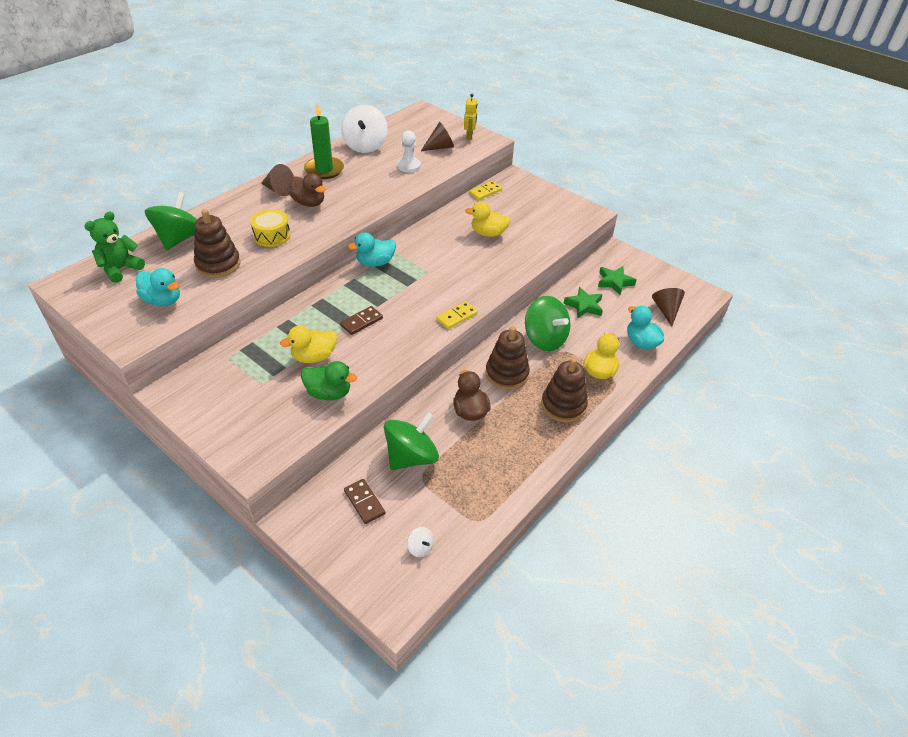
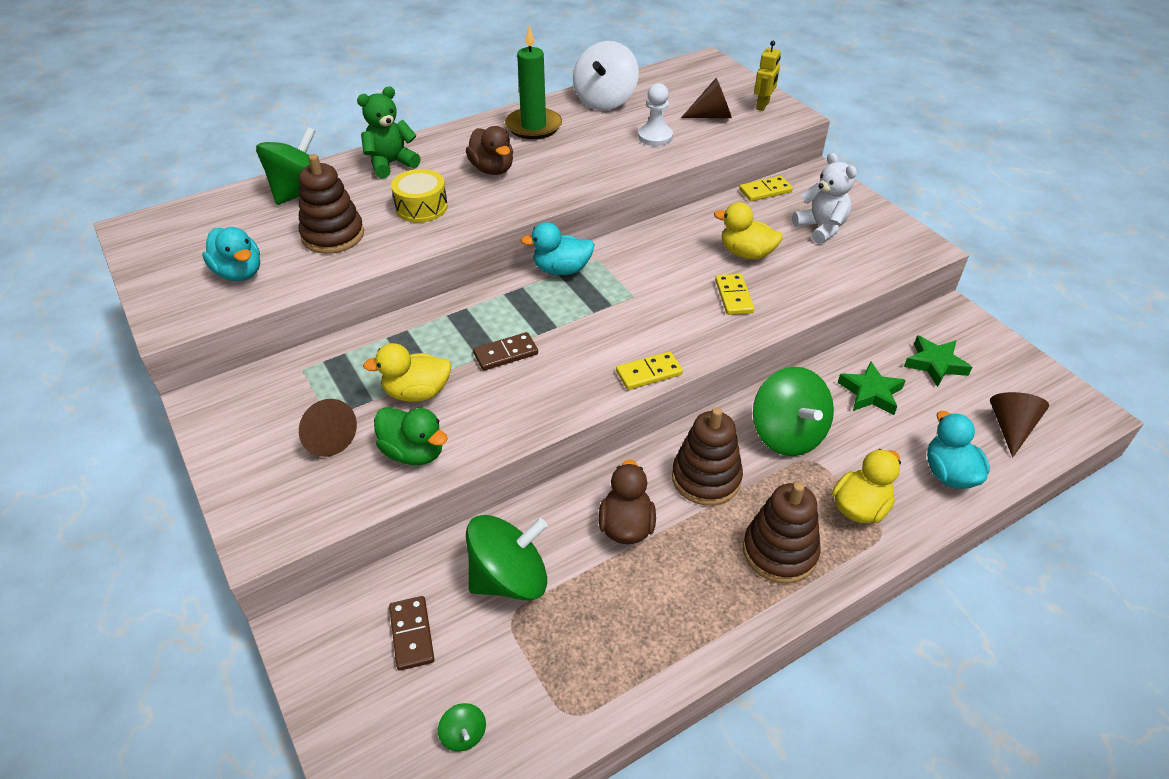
camera: 20 degrees right, 0 degrees up
(120, 269) = (210, 221): green teddy bear -> green teddy bear (391, 164)
(278, 190) = (459, 145): brown cone -> brown cone (327, 437)
(420, 547) = (463, 735): white spinning top -> green spinning top
(490, 261) = (734, 296): none -> yellow domino
(527, 210) = (821, 228): none -> white teddy bear

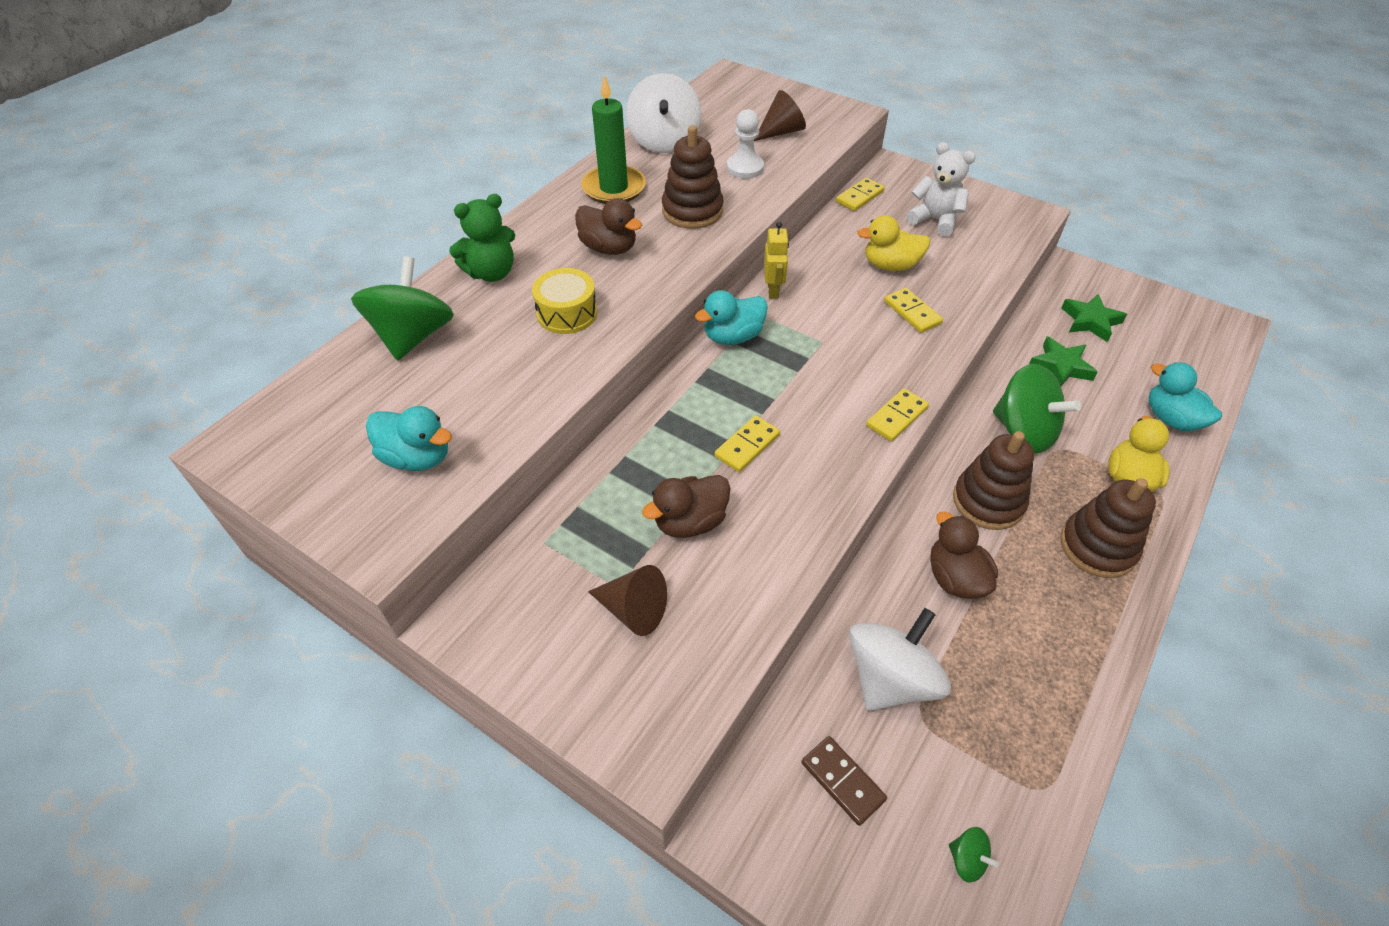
camera: 25 degrees left, 5 degrees up
(333, 235) = (493, 376): brown stacking toy -> brown stacking toy (692, 211)
(391, 164) = (491, 273): green teddy bear -> green teddy bear turned 150 degrees counterclockwise
(414, 452) = (738, 589): green duck -> none
(417, 393) = (690, 522): yellow duck -> brown duck
(506, 354) = (747, 446): brown domino -> yellow domino
(509, 578) = (890, 679): green spinning top -> white spinning top
(763, 105) = (819, 109): yellow robot -> yellow robot (773, 290)
(1010, 428) = (1185, 359): brown cone -> none

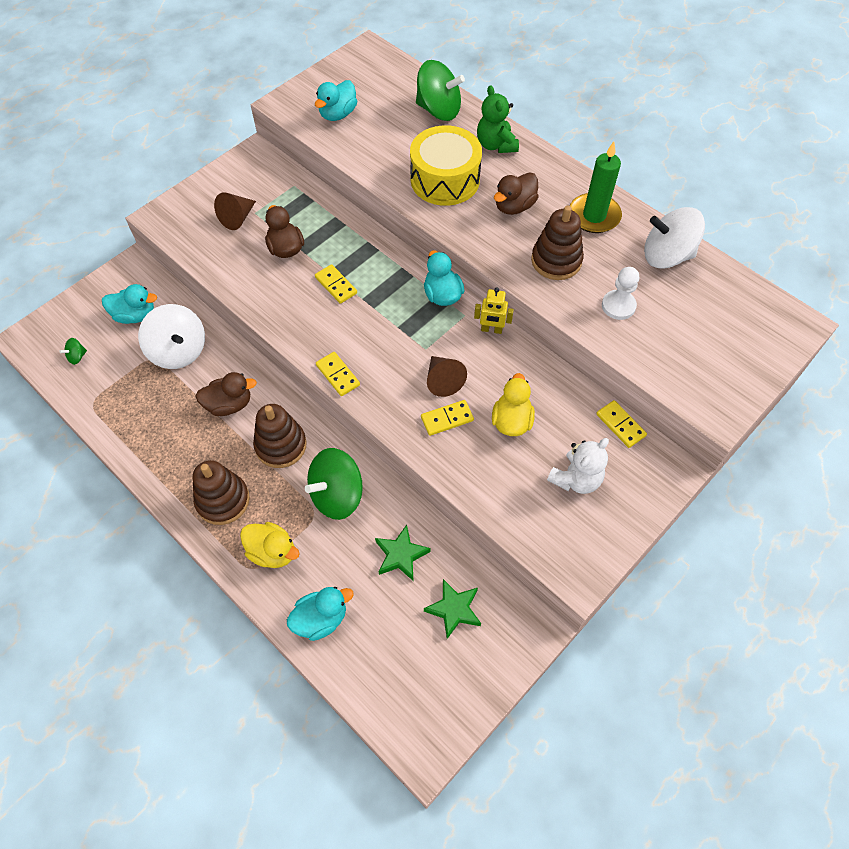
camera: 100 degrees right, 10 degrees up
(567, 313) = (445, 180): yellow drum -> yellow drum, size x1.68
(781, 132) = (681, 345): brown cone -> brown cone (443, 380)
(842, 781) = (135, 315): brown domino -> turquoise duck

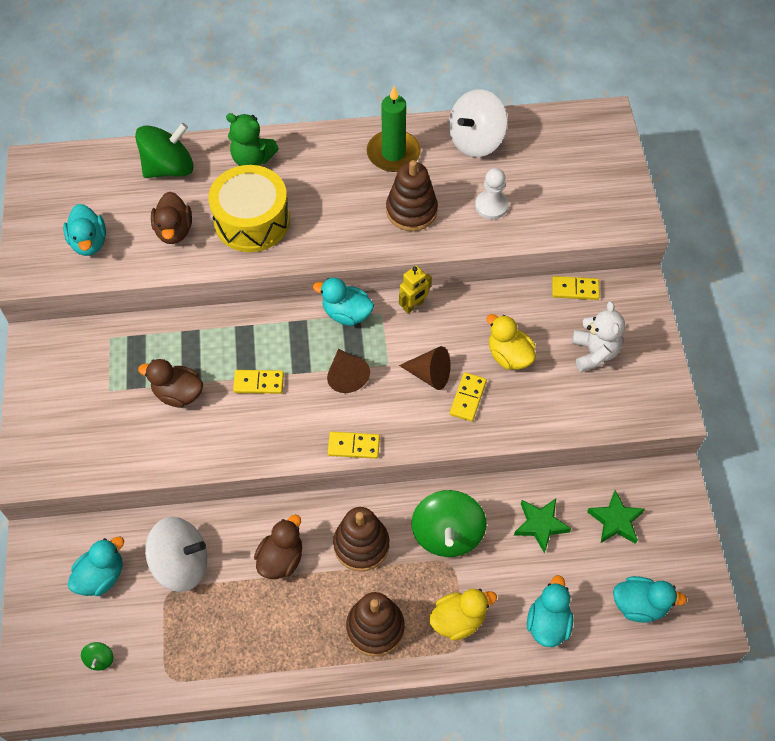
camera: 50 degrees left, 0 degrees up
(237, 218) = (100, 408): brown cone -> brown cone (346, 376)
(393, 680) = (639, 605): none -> turquoise duck
(514, 206) = (330, 196): brown duck -> brown duck (174, 231)

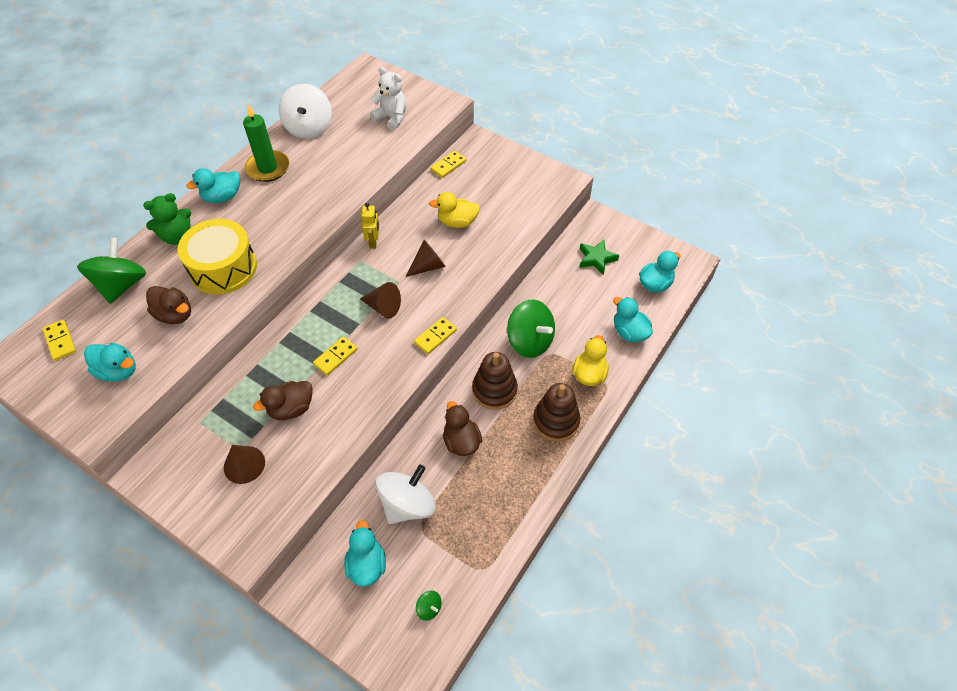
camera: 50 degrees left, 5 degrees down
(98, 405) = (244, 464): none -> brown cone
(346, 313) = (340, 277): turquoise duck -> turquoise duck (222, 197)
(411, 211) = (318, 187): brown stacking toy -> none
(468, 398) = (463, 259): yellow domino -> yellow domino (60, 341)
(491, 206) = (361, 151): white pawn -> none
(540, 525) = (567, 293): green star -> none
(594, 353) = (496, 185): white teddy bear -> white teddy bear (391, 118)

